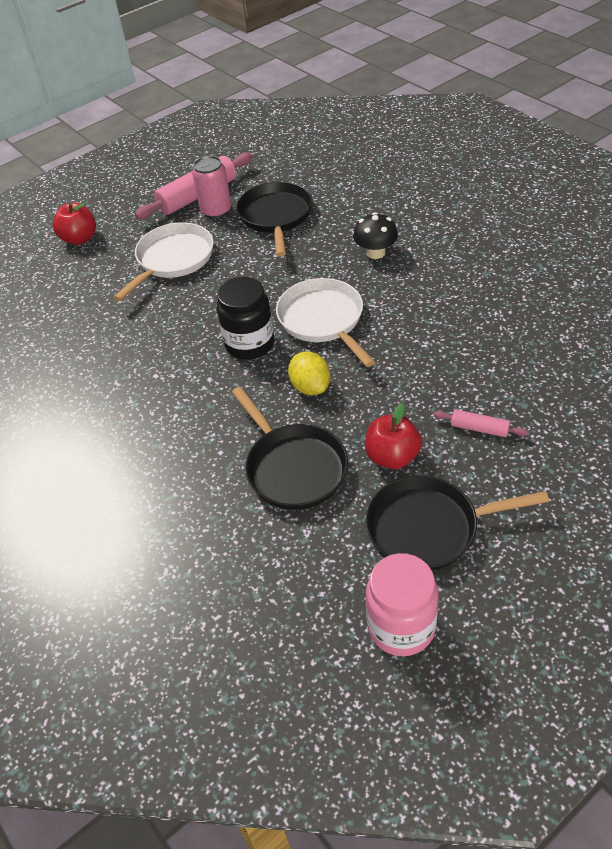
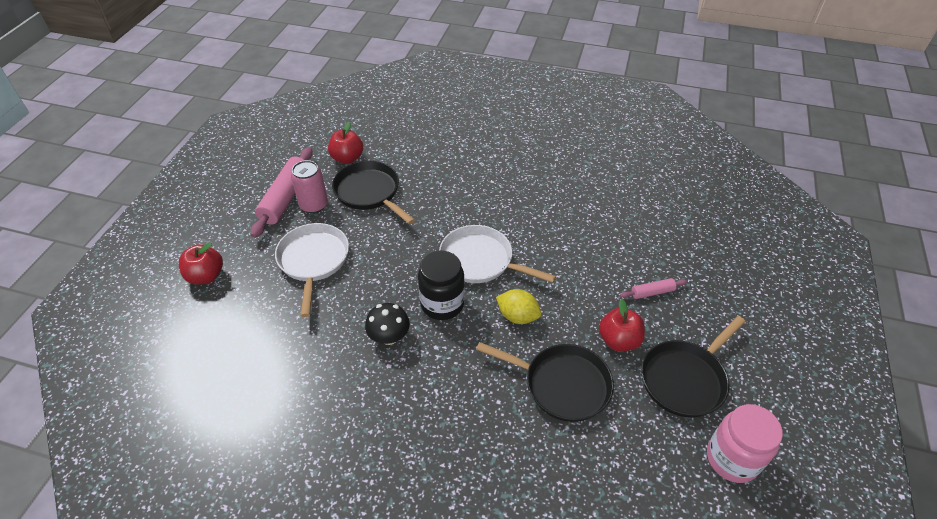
camera: 40 degrees left, 0 degrees up
(284, 177) = (347, 158): none -> red apple
(375, 253) = (471, 193): black mushroom -> black mushroom (389, 337)

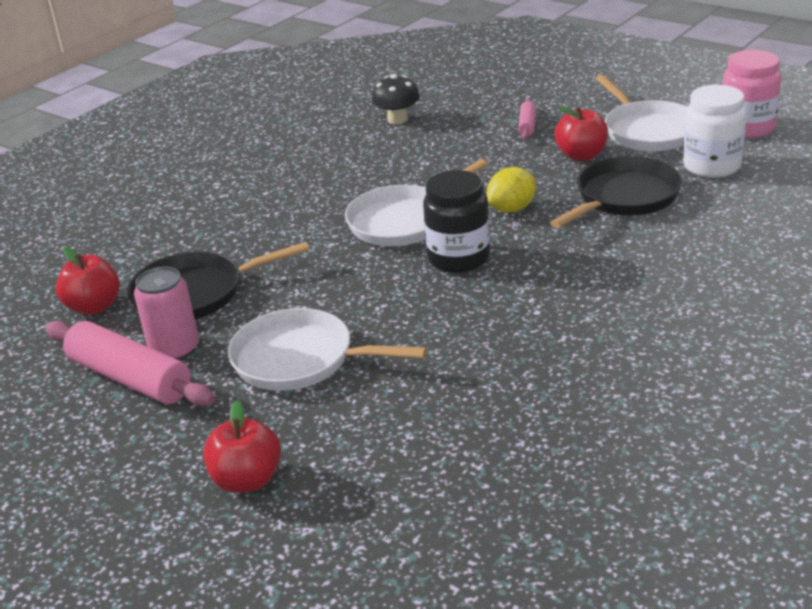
camera: 65 degrees left, 15 degrees down
(389, 337) = (489, 305): black mushroom -> black mushroom (397, 119)
(642, 440) = (711, 166): none -> white jar
(685, 379) = (648, 131): black pan -> white pan

